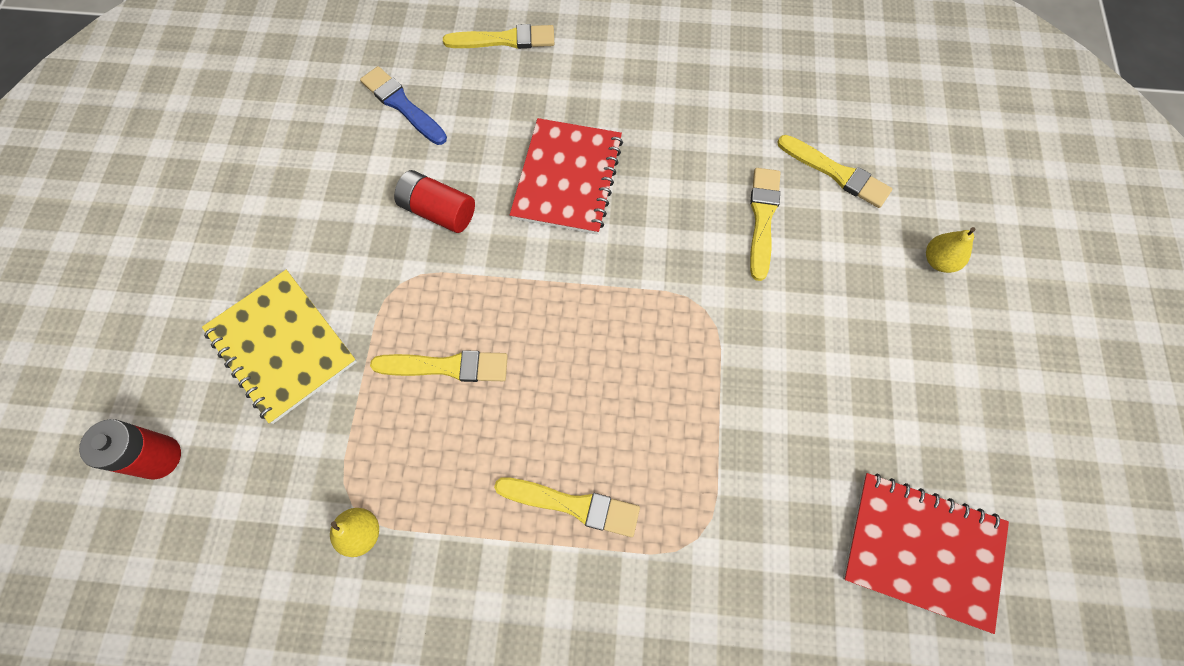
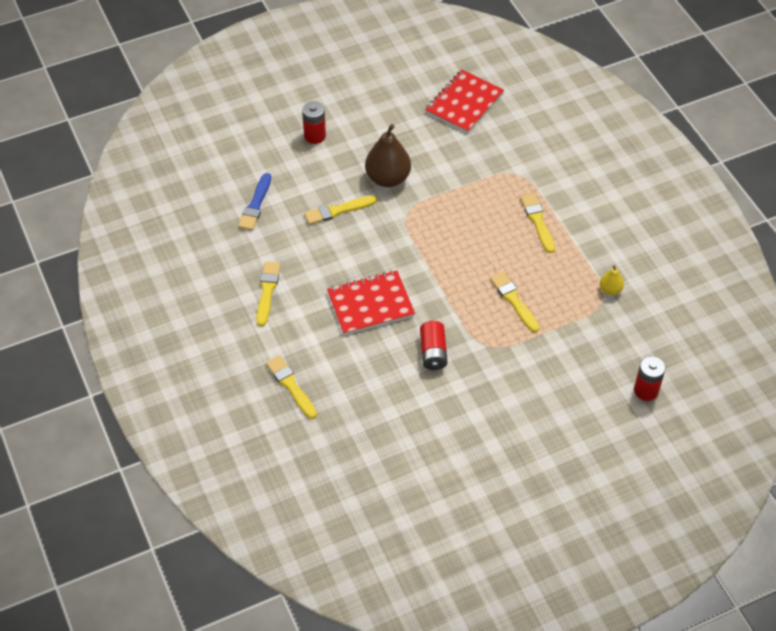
camera: 120 degrees left, 15 degrees down
(282, 346) = (557, 376): yellow notebook -> none
(402, 105) = (376, 412): blue brush -> blue brush (255, 205)
(794, 320) = (388, 178): none -> brown pear
(836, 173) = (286, 191): yellow brush -> yellow brush (267, 291)
(922, 550) = (464, 103): red notebook -> red notebook turned 45 degrees clockwise
(938, 261) = (315, 136): yellow pear -> red battery

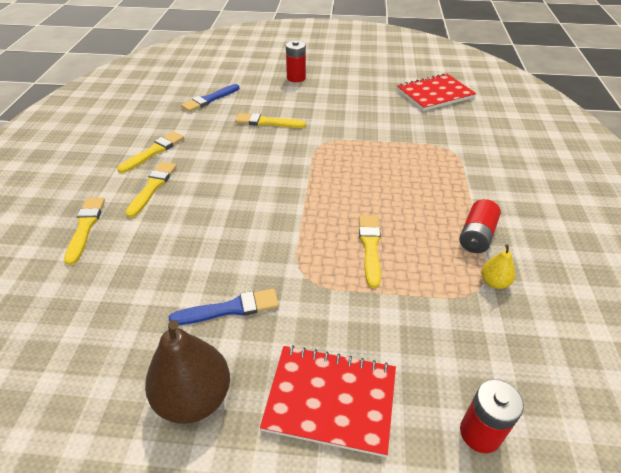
camera: 30 degrees right, 10 degrees down
(370, 304) = (226, 193): red notebook -> red notebook (330, 400)
(388, 178) = (328, 117): brown pear -> brown pear (194, 398)
(433, 352) = (243, 258): red battery -> red battery (476, 236)
(455, 392) = (230, 309): none -> blue brush
(537, 221) = (446, 190): yellow brush -> yellow brush (152, 187)

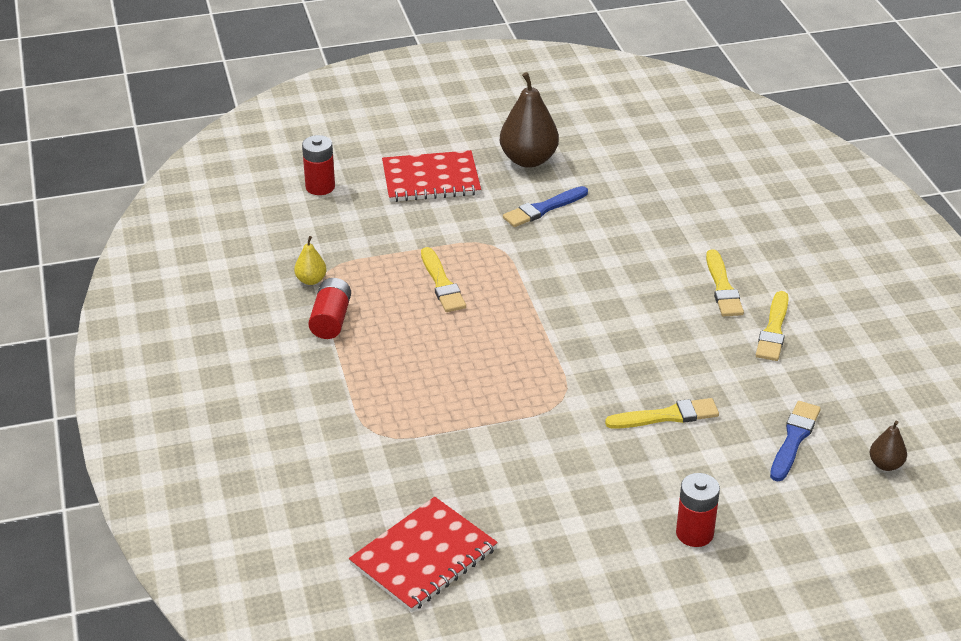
camera: 160 degrees right, 5 degrees down
(85, 227) = (743, 234): yellow brush -> none
(178, 82) = (885, 464): none -> brown pear

